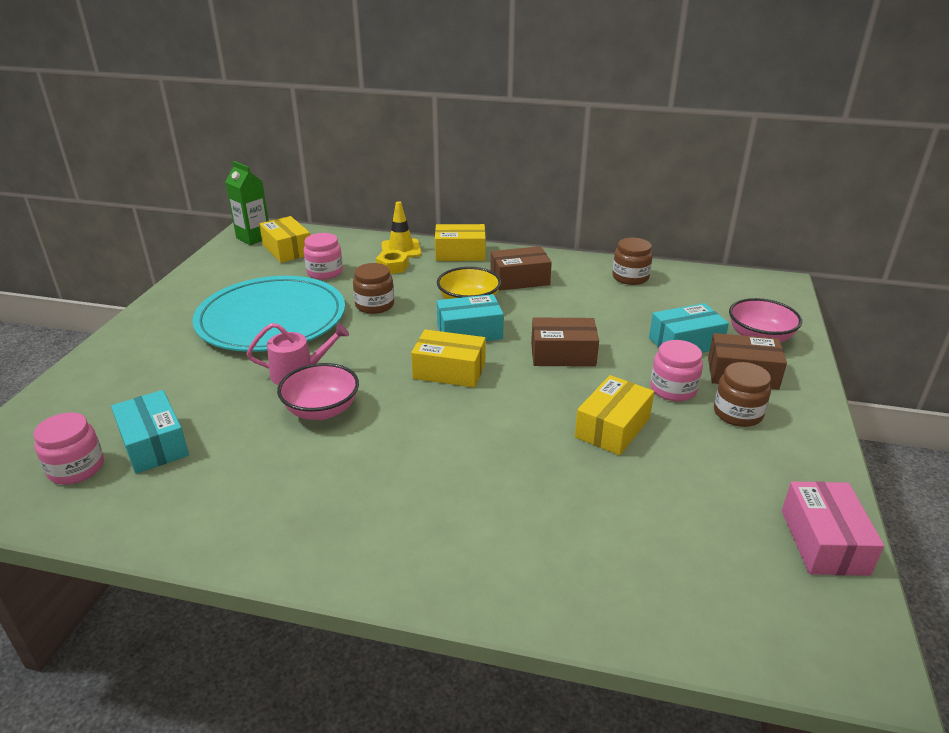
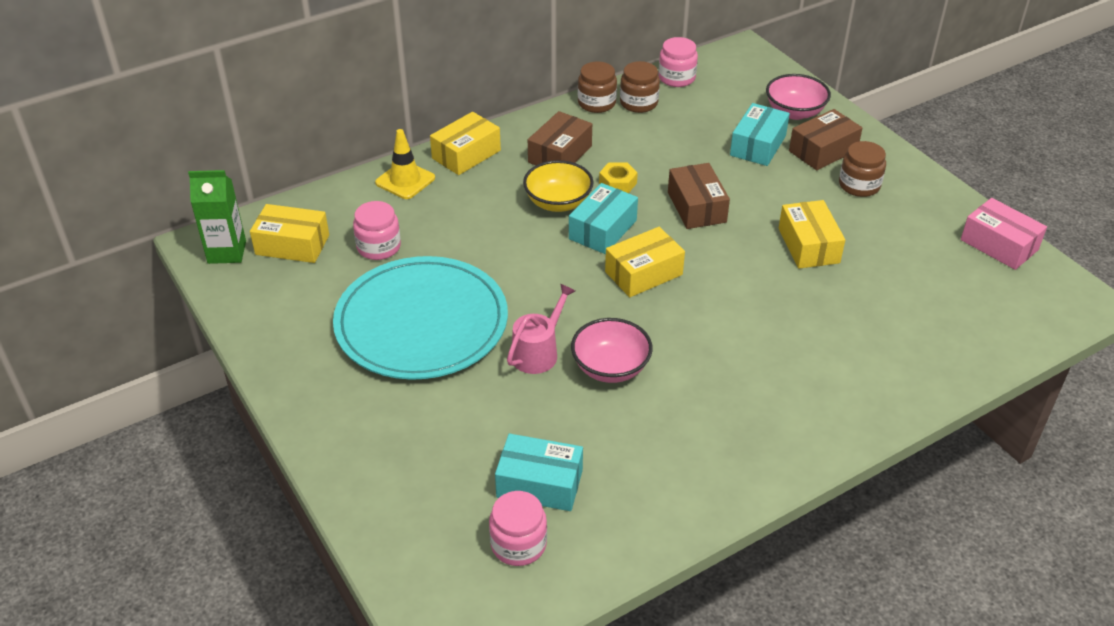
camera: 45 degrees left, 10 degrees up
(374, 305) = (486, 252): brown jar -> brown jar (596, 103)
(393, 267) = (431, 204): yellow nut -> yellow nut (618, 183)
(563, 354) = (696, 207): brown box -> brown box turned 60 degrees counterclockwise
(673, 389) = (801, 190): pink jar -> pink jar (676, 78)

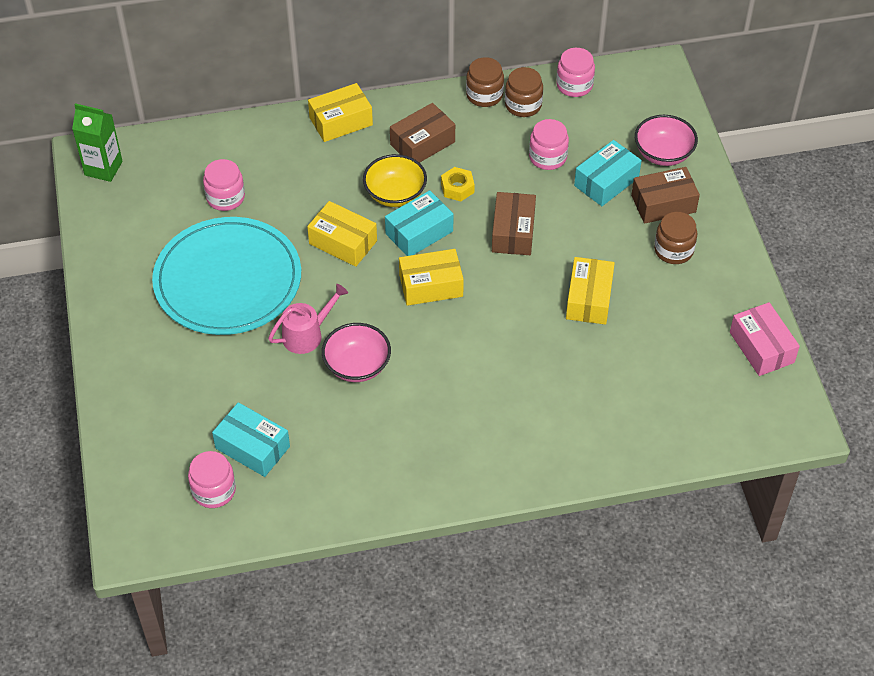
camera: 20 degrees right, 10 degrees up
(292, 245) = (157, 176): yellow box -> yellow box (343, 242)
(405, 180) = (276, 135): yellow traffic cone -> none
(689, 138) = (547, 157): none -> pink jar

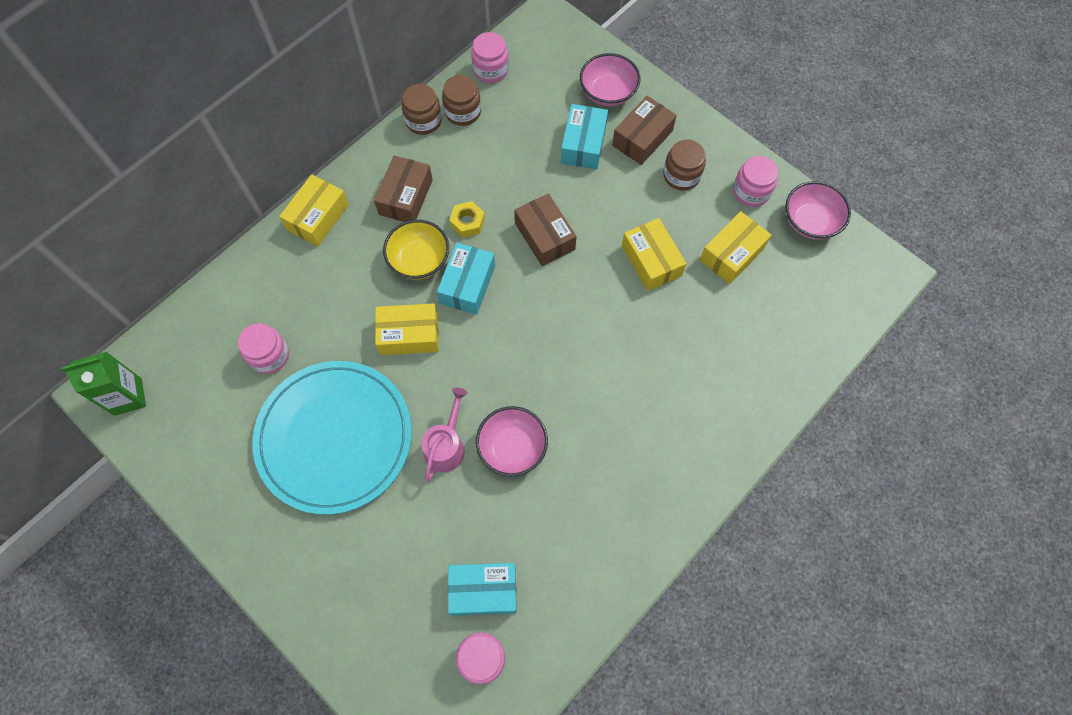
camera: 35 degrees left, 15 degrees up
(431, 285) = (516, 329): yellow box -> yellow box (732, 254)
(547, 157) = (519, 149): pink jar -> pink jar (751, 191)
(761, 347) = (810, 221): pink box -> pink bowl

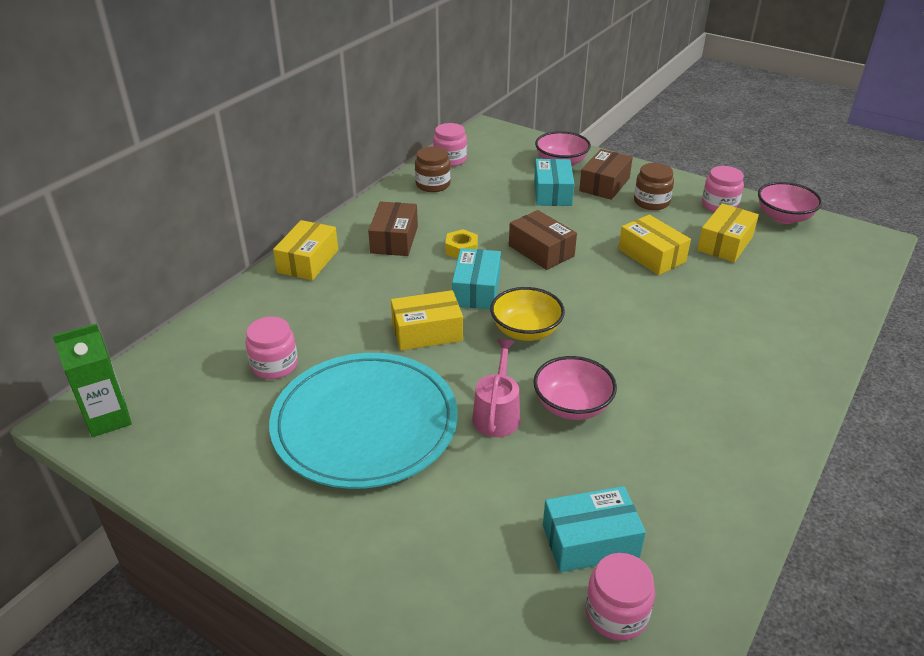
camera: 10 degrees left, 30 degrees down
(419, 260) = (421, 279): yellow bowl -> yellow bowl (526, 331)
(423, 120) = (397, 193): brown jar -> none

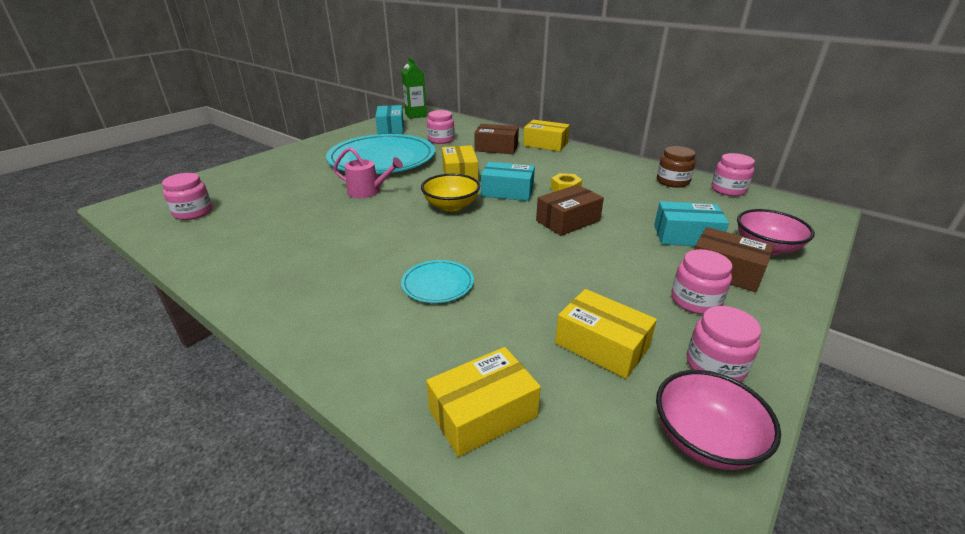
camera: 95 degrees right, 5 degrees down
(394, 239) = (576, 167): brown box -> brown box (496, 148)
(572, 406) = (360, 216): pink bowl -> none
(590, 541) = (245, 210): turquoise box -> turquoise box (391, 128)
(651, 202) = (695, 300): brown jar -> pink jar
(651, 256) = (565, 281): yellow box -> yellow box (483, 413)
(689, 324) = (437, 284): none -> turquoise plate

